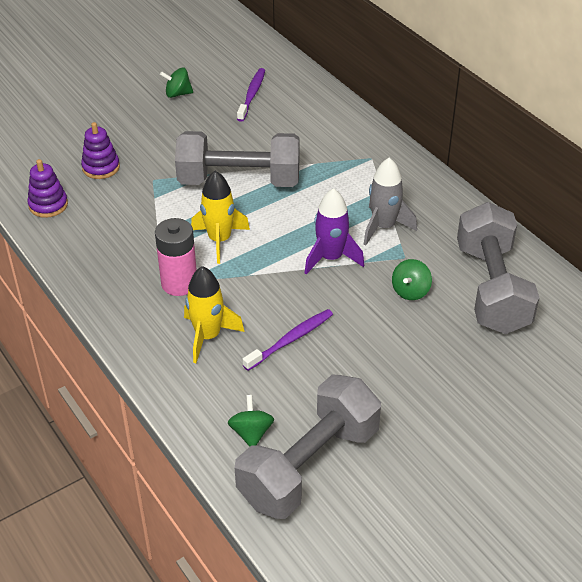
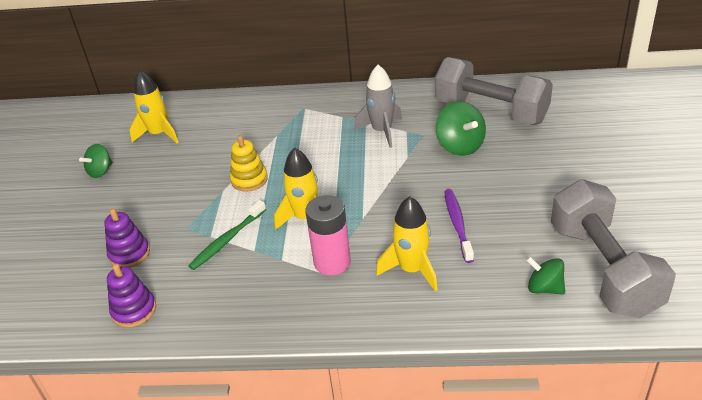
camera: 50 degrees left, 5 degrees down
(157, 210) = (227, 240): none -> green toothbrush
(239, 181) = (249, 180): grey dumbbell -> yellow stacking toy
(252, 95) = (159, 134): purple toothbrush -> yellow rocket
(331, 258) = (388, 168): purple rocket -> none
(410, 291) = (460, 146): green spinning top -> green spinning top, size x1.54

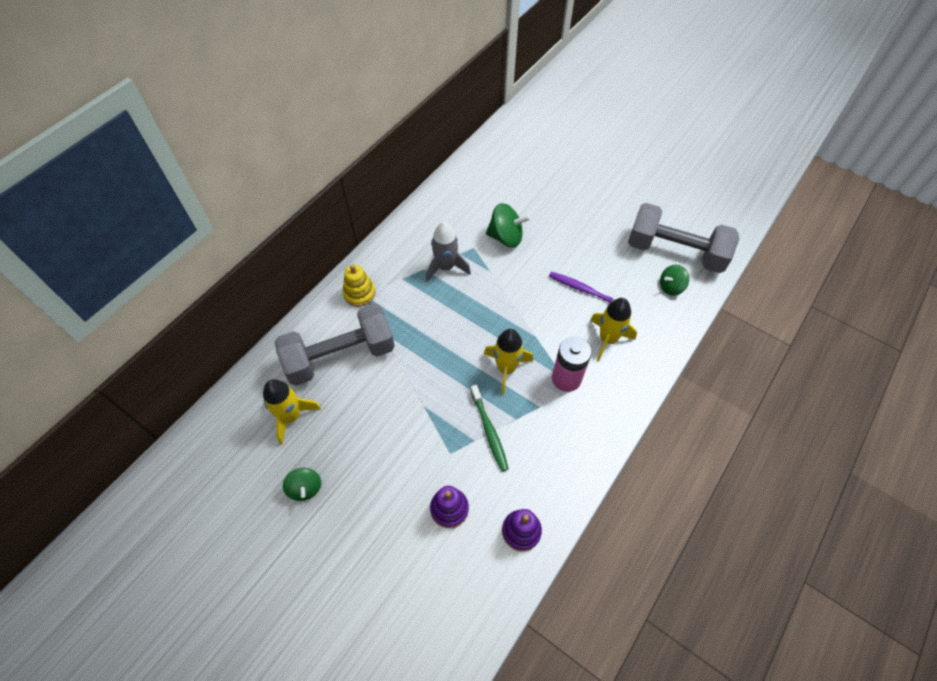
camera: 60 degrees left, 20 degrees up
(249, 180) = (426, 381): yellow stacking toy -> yellow stacking toy (359, 293)
(490, 112) = (483, 197): grey dumbbell -> grey dumbbell (340, 356)

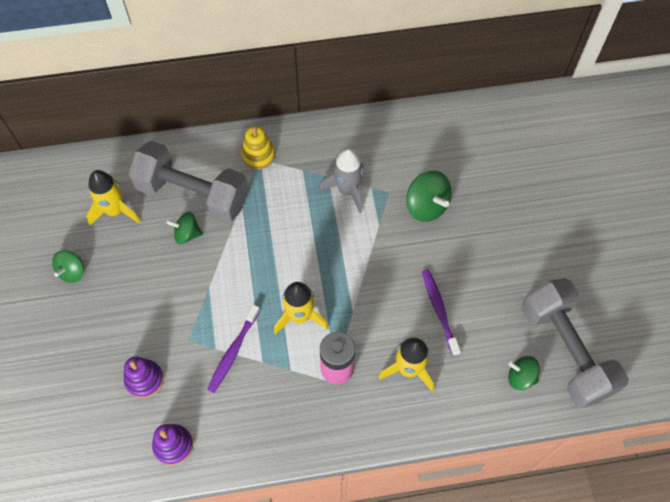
camera: 45 degrees right, 5 degrees up
(366, 385) = (187, 234): none -> green spinning top
(489, 430) = (233, 351): green toothbrush -> purple toothbrush

